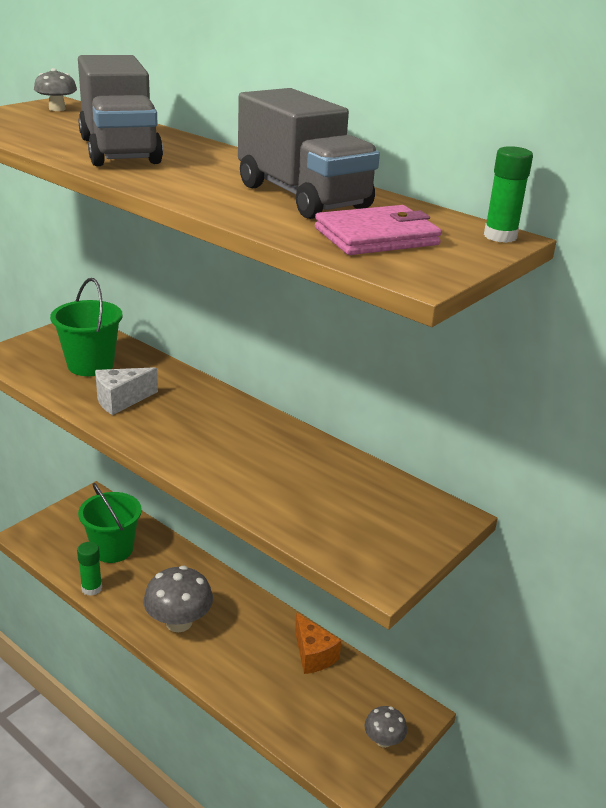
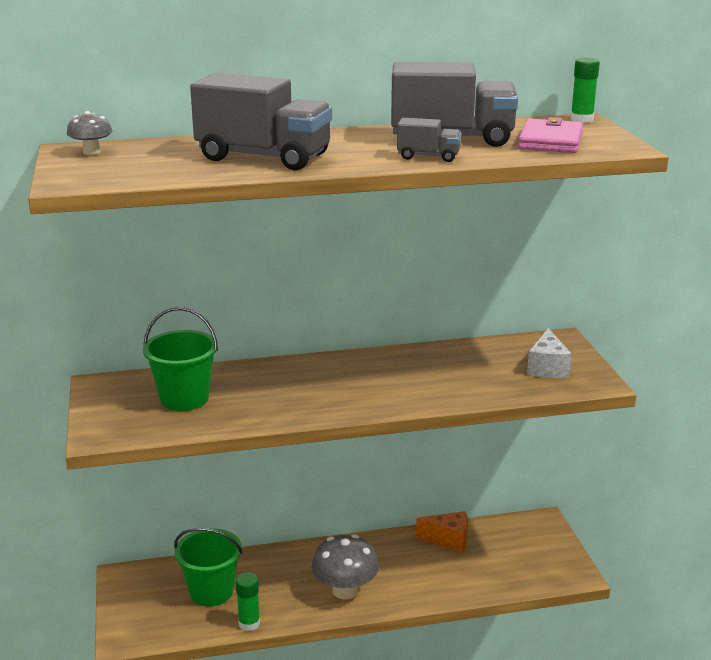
camera: 50 degrees left, 5 degrees down
(121, 400) = (265, 402): white cheese -> white cheese (547, 368)
(218, 199) = (428, 157): none -> grey truck
(383, 740) = (553, 546): grey mushroom -> none

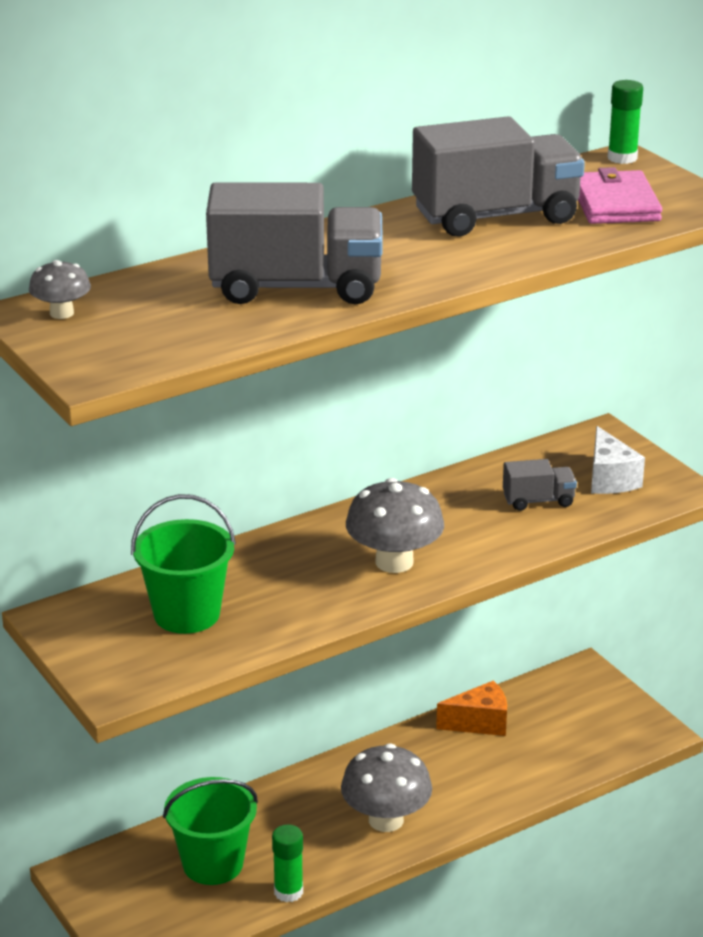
camera: 20 degrees left, 5 degrees up
(351, 392) = (394, 562): none -> grey mushroom
(428, 157) = (495, 254): grey truck -> grey truck (538, 500)

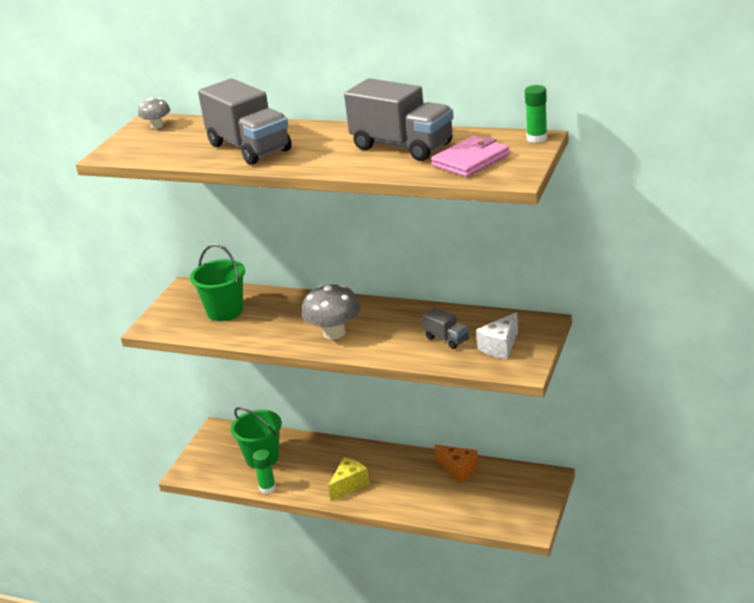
camera: 55 degrees right, 0 degrees up
(386, 820) = (349, 485): grey mushroom -> yellow cheese

